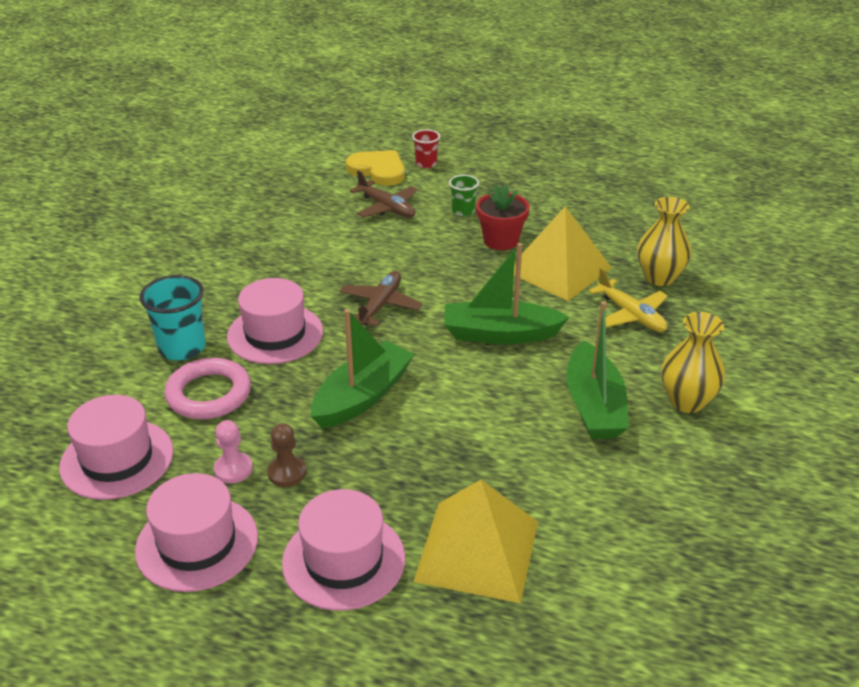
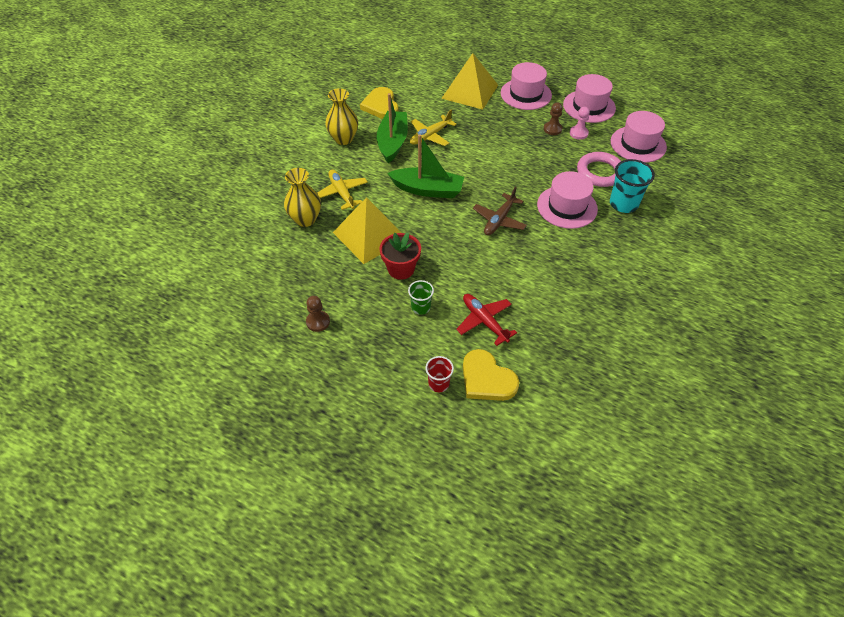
camera: 170 degrees left, 15 degrees up
(362, 396) = (514, 161): green boat -> none
(386, 208) = (484, 321): brown plane -> red plane
(529, 427) = (430, 136): none -> yellow plane
(573, 190) = (318, 322): none -> brown pawn
(659, 484) = (381, 106): none -> yellow heart

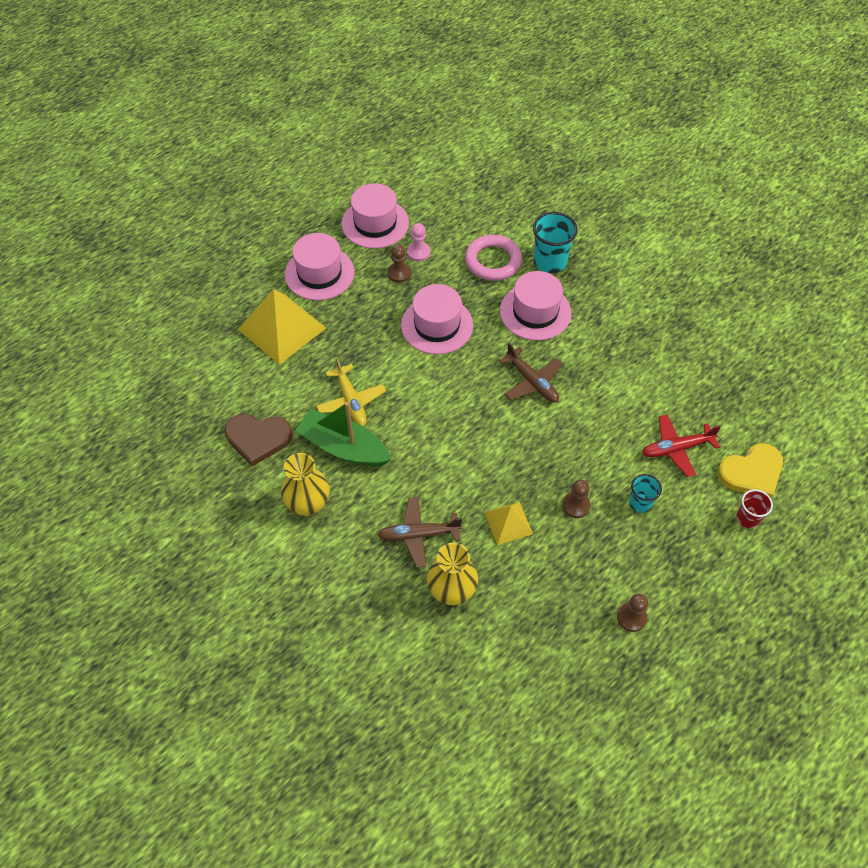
camera: 70 degrees left, 5 degrees up
(342, 193) = (418, 535): yellow plane -> brown plane
(370, 235) = (508, 523): yellow pyramid -> yellow pyramid, size x0.54
(381, 106) = (258, 438): yellow heart -> brown heart
(401, 269) = (576, 505): red flower pot -> brown pawn
(421, 307) = (640, 503): green cup -> turquoise cup
(427, 190) = (452, 436): green boat -> none
(638, 144) = (462, 209): pink hat -> pink hat (437, 325)

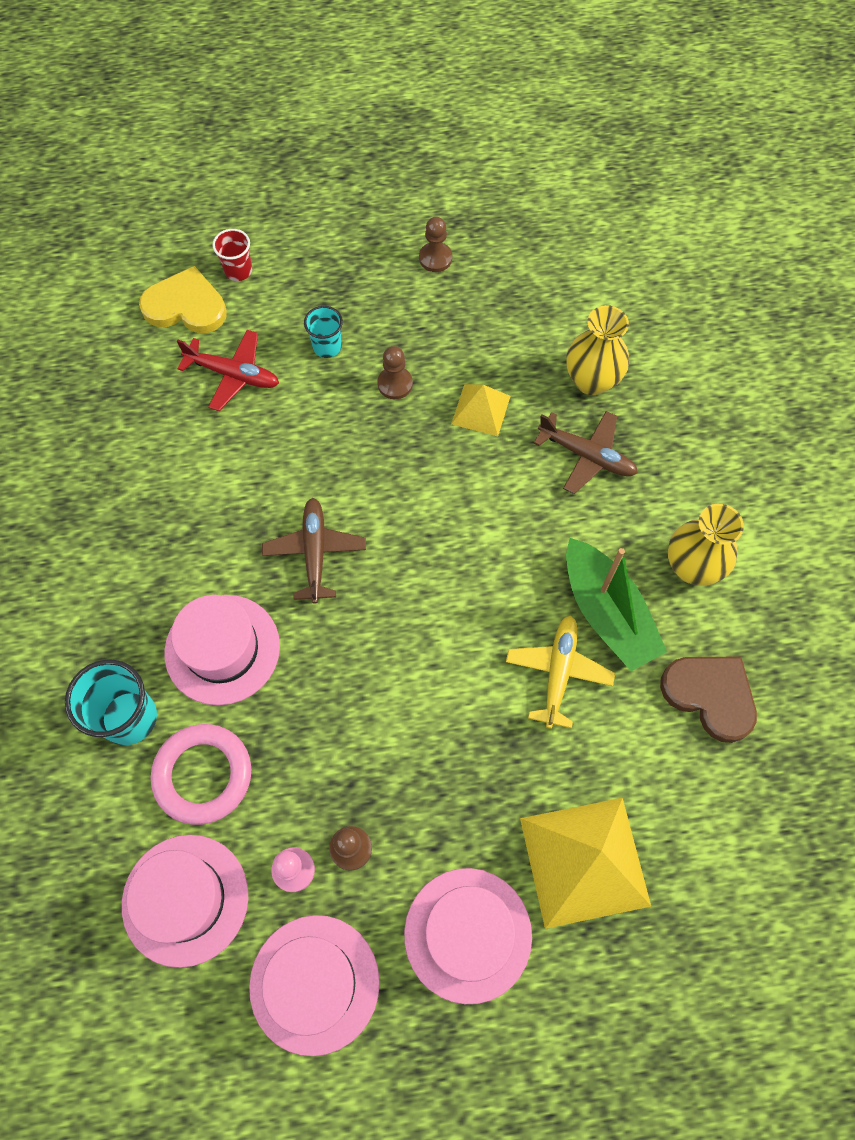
camera: 145 degrees left, 10 degrees up
(437, 325) = (365, 716): pink hat -> pink hat (185, 899)

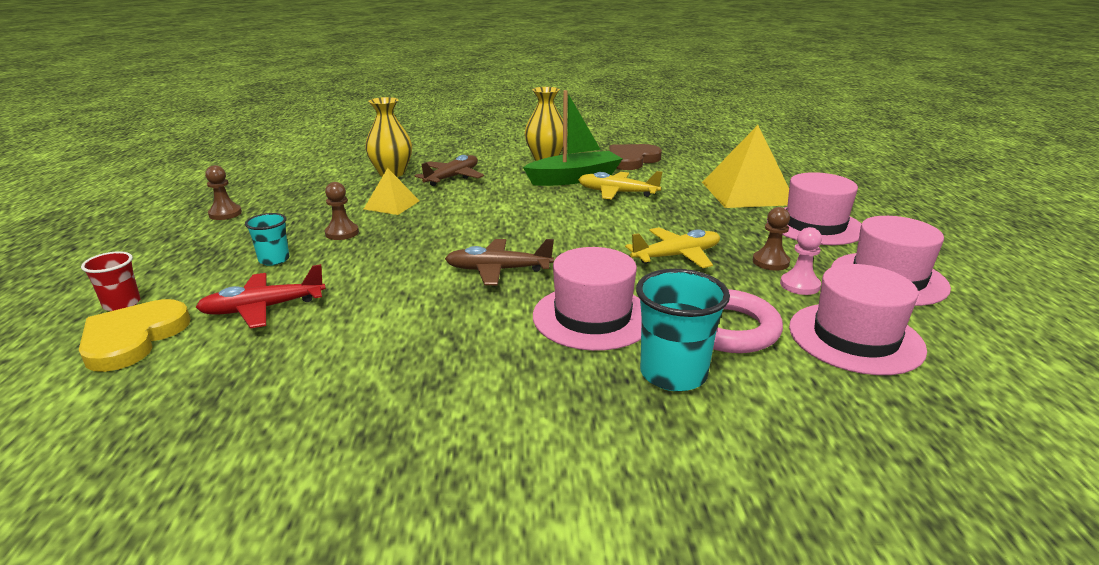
camera: 85 degrees left, 40 degrees down
(233, 375) = (263, 308): red plane -> red plane turned 135 degrees counterclockwise
(360, 739) = (676, 256): none -> yellow plane

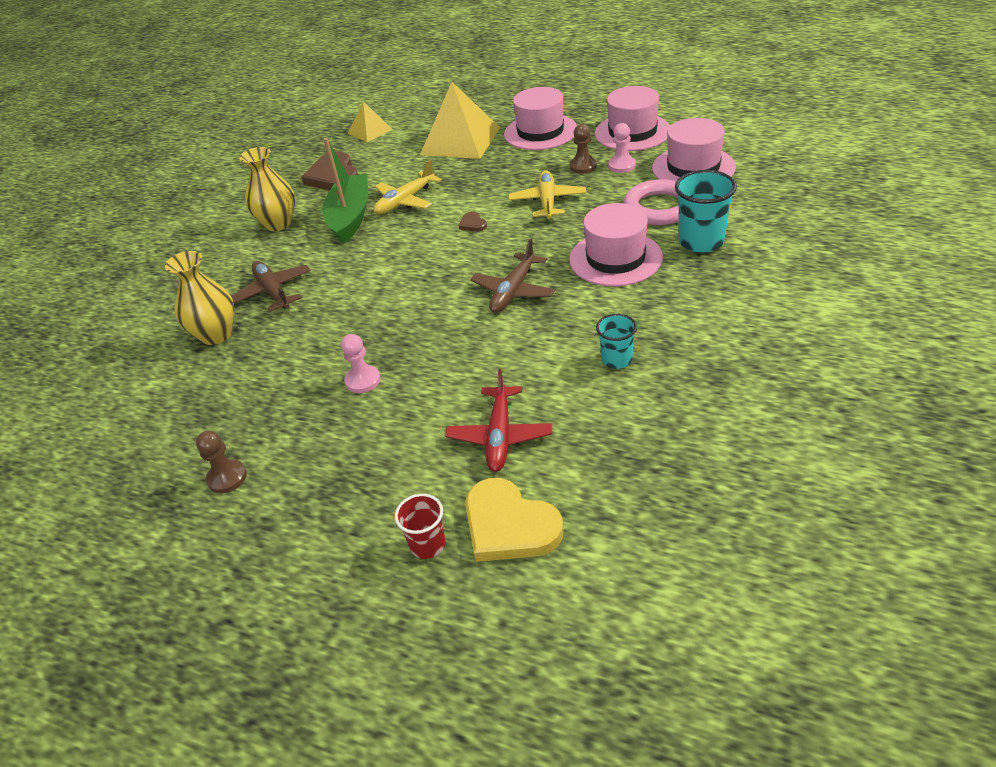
camera: 60 degrees left, 15 degrees up
(274, 260) = (395, 431): turquoise cup -> turquoise cup (616, 360)
(342, 233) = (363, 380): brown pawn -> pink pawn
(392, 205) = (315, 341): yellow pyramid -> yellow pyramid (370, 131)
(602, 228) = (473, 224): none -> brown heart

